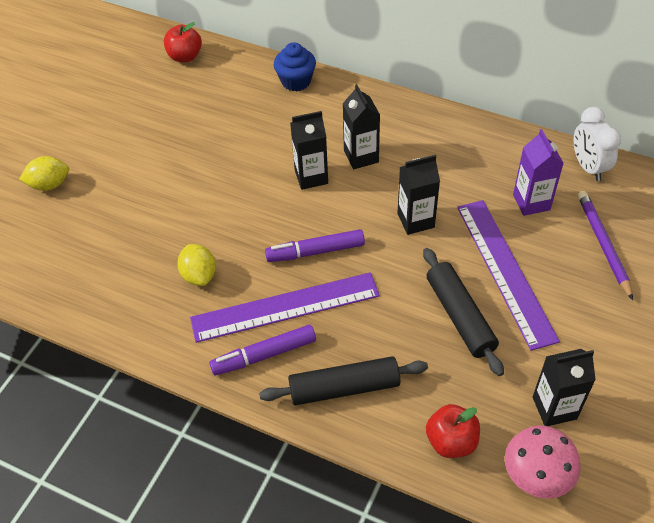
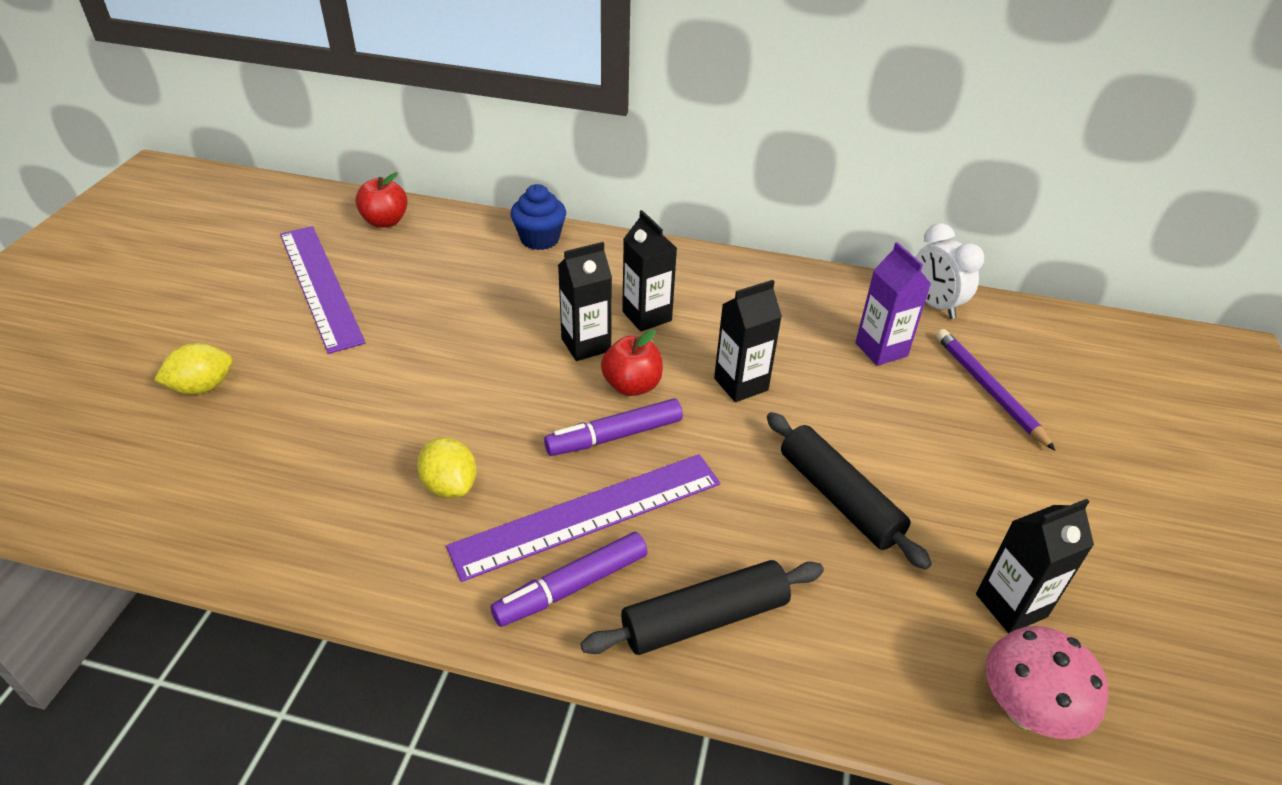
camera: 15 degrees left, 10 degrees down
(451, 441) = (886, 676): red apple -> red apple (632, 386)
(505, 271) = (878, 433): purple ruler -> purple ruler (320, 285)

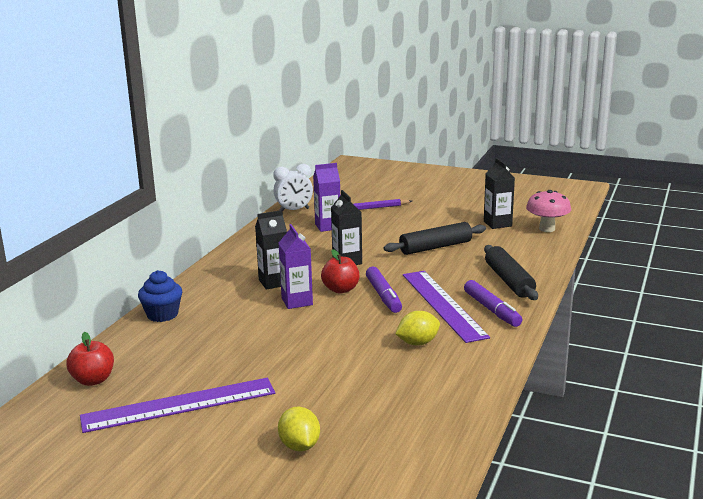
camera: 80 degrees left, 20 degrees down
(586, 345) = (297, 301): black carton -> purple carton

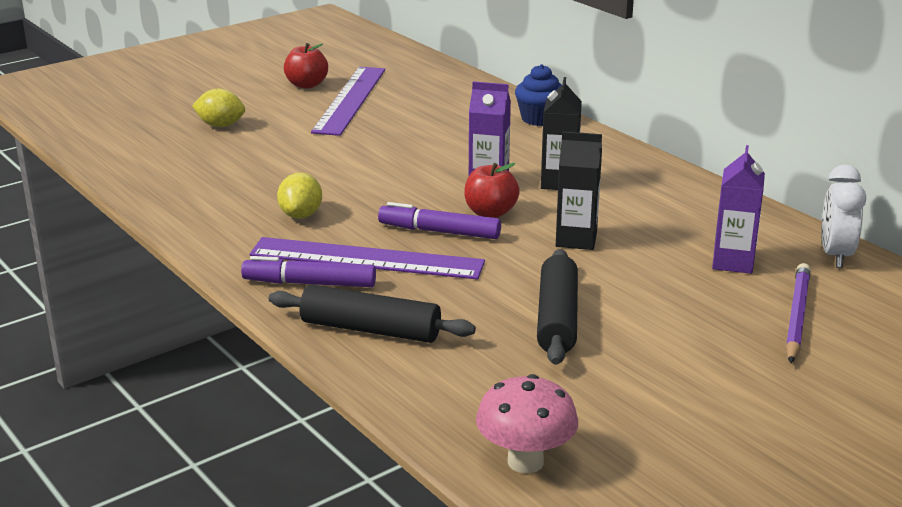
camera: 120 degrees right, 5 degrees up
(93, 380) = (438, 79): red apple -> red apple (306, 85)
(497, 224) = (603, 418): black carton -> none

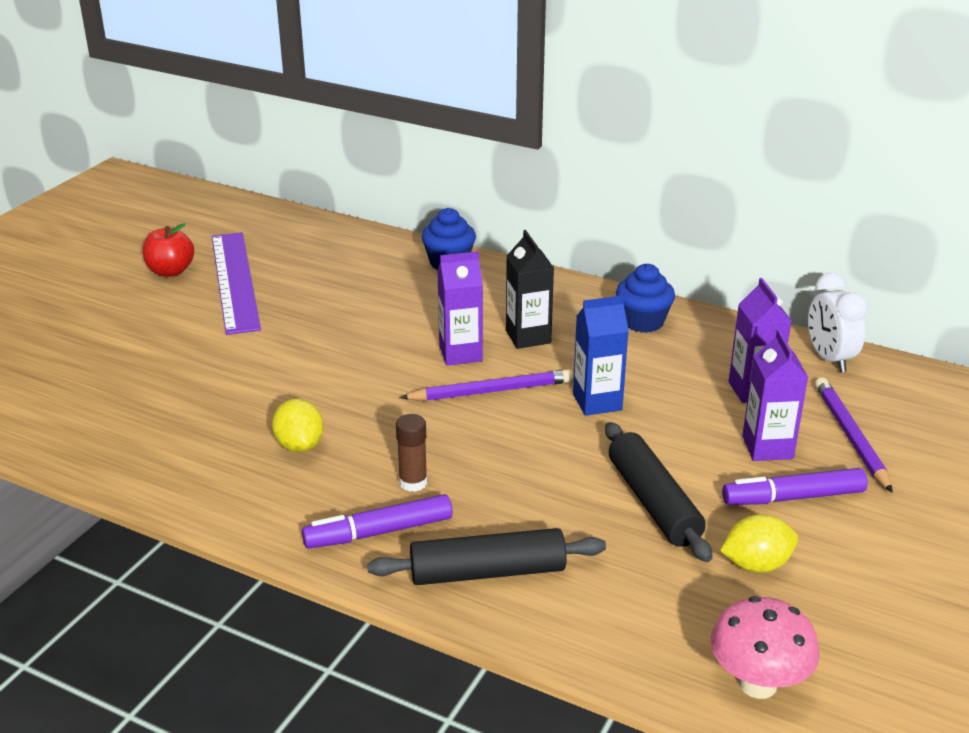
camera: 25 degrees left, 5 degrees up
(220, 125) = (114, 347): yellow lemon -> yellow lemon (756, 565)
(366, 258) = (413, 482): purple ruler -> brown glue stick
(439, 231) = (459, 428): purple marker -> purple marker (793, 497)
(490, 213) = (491, 391): red apple -> purple pencil
(576, 240) = (597, 402): black carton -> blue carton
(676, 192) = (643, 322): none -> blue cupcake
(704, 306) = (767, 447): none -> purple carton

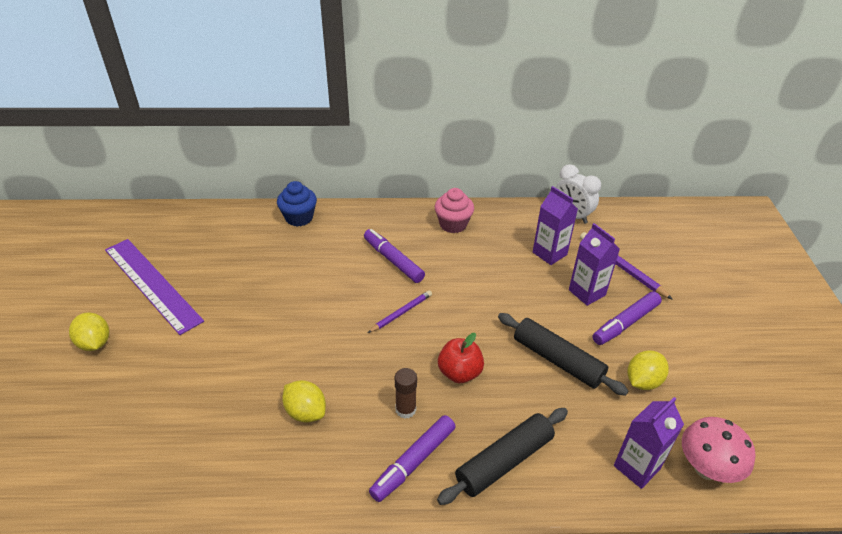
camera: 30 degrees left, 10 degrees up
(139, 315) = (95, 343): none -> yellow lemon
(170, 271) = (93, 292): red apple -> red apple (459, 373)
(460, 354) = (360, 290): purple carton -> purple carton (637, 467)
(491, 391) = (401, 313): purple pencil -> purple pencil, size x0.66
(528, 337) = (393, 260): black carton -> purple marker
(597, 402) = (471, 296): blue carton -> none
(643, 322) = (453, 224): blue cupcake -> pink cupcake

